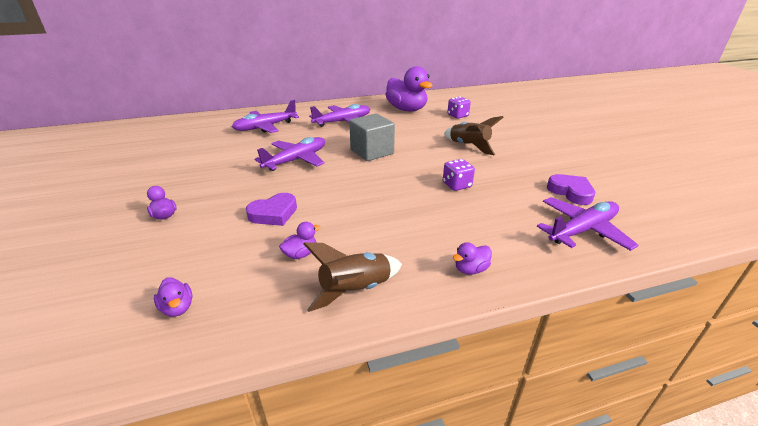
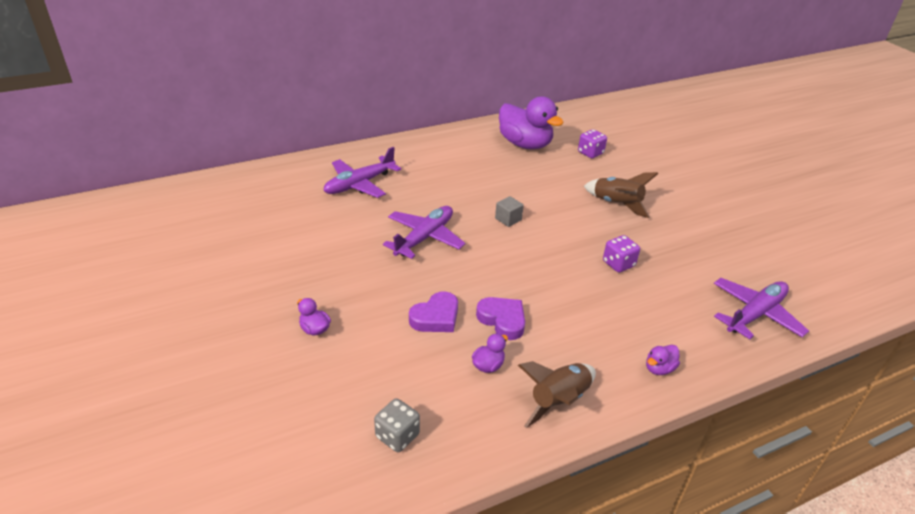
camera: 10 degrees left, 5 degrees up
(178, 308) = (397, 436): purple duck -> grey dice
(343, 121) = (453, 170): purple plane -> none
(372, 152) = (508, 219): grey cube -> grey cube, size x0.51
(571, 192) = (737, 266): purple heart -> purple heart (502, 320)

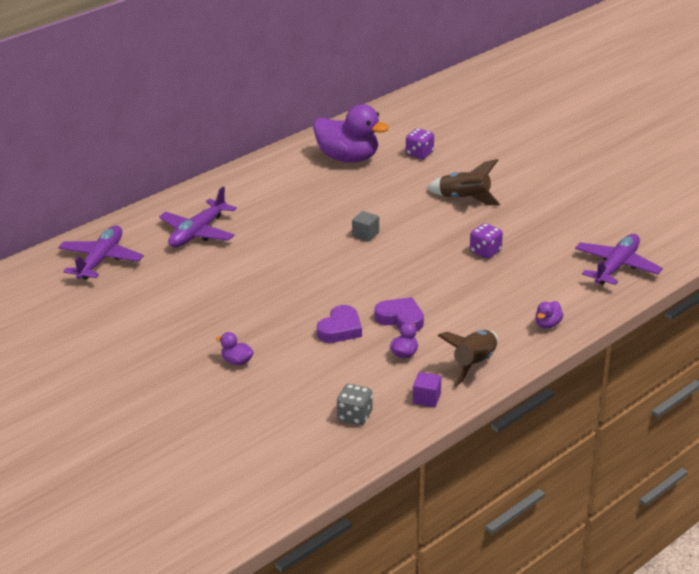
camera: 15 degrees left, 5 degrees down
(425, 238) = (293, 267): purple plane -> purple plane (101, 260)
(487, 434) = (426, 399): none -> purple cube

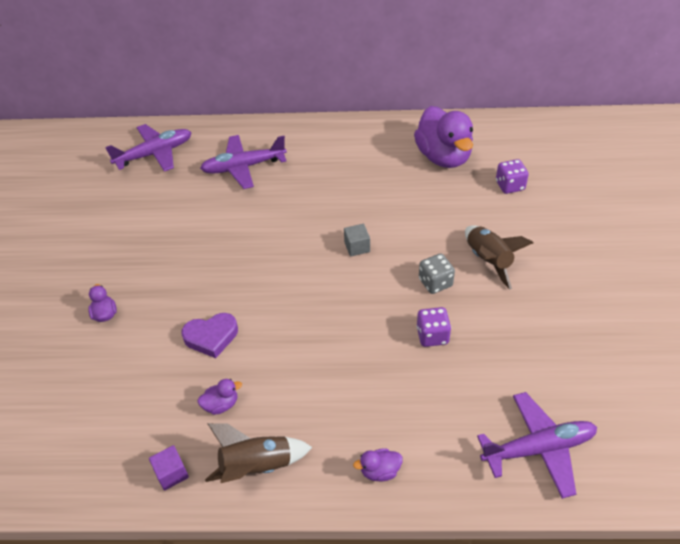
camera: 45 degrees right, 15 degrees up
(354, 416) = (100, 444): grey dice -> grey dice (435, 283)
(400, 318) = (268, 361): purple heart -> none

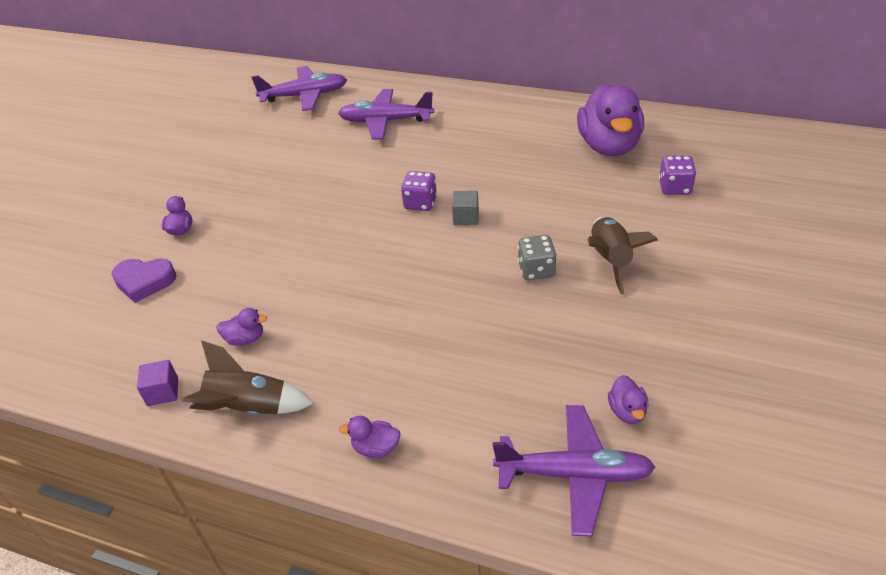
camera: 20 degrees right, 5 degrees down
(211, 337) = (270, 272): purple heart -> purple heart (144, 282)
(432, 336) = (505, 323): purple dice -> purple dice (420, 203)
(554, 386) = (627, 411): none -> purple duck

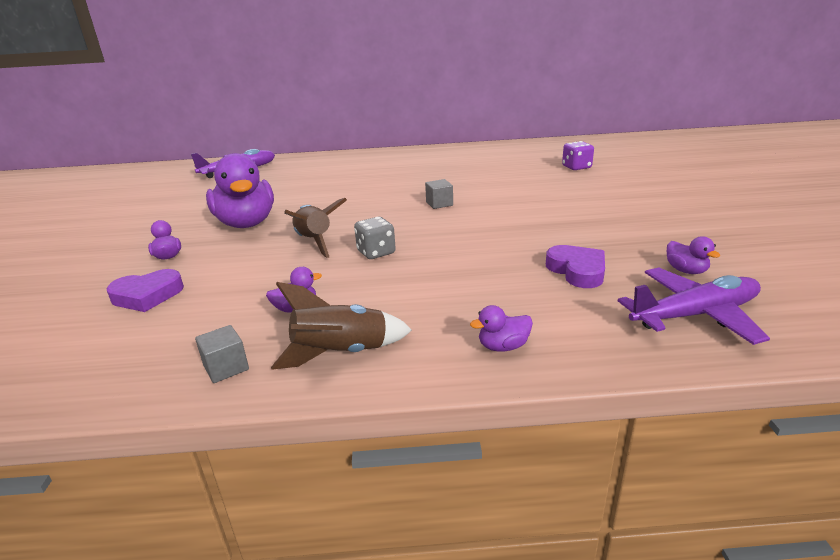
camera: 25 degrees left, 15 degrees down
(163, 392) = (226, 367): purple cube -> grey cube
(385, 121) = (323, 172): purple plane -> none
(420, 203) = (393, 203): purple dice -> none
(518, 374) = (577, 271): none -> purple heart
(536, 270) = (525, 217): grey dice -> grey dice (376, 252)
(609, 146) = (509, 158): purple duck -> purple duck (246, 223)
(610, 260) = (574, 203): brown rocket -> brown rocket (314, 242)

